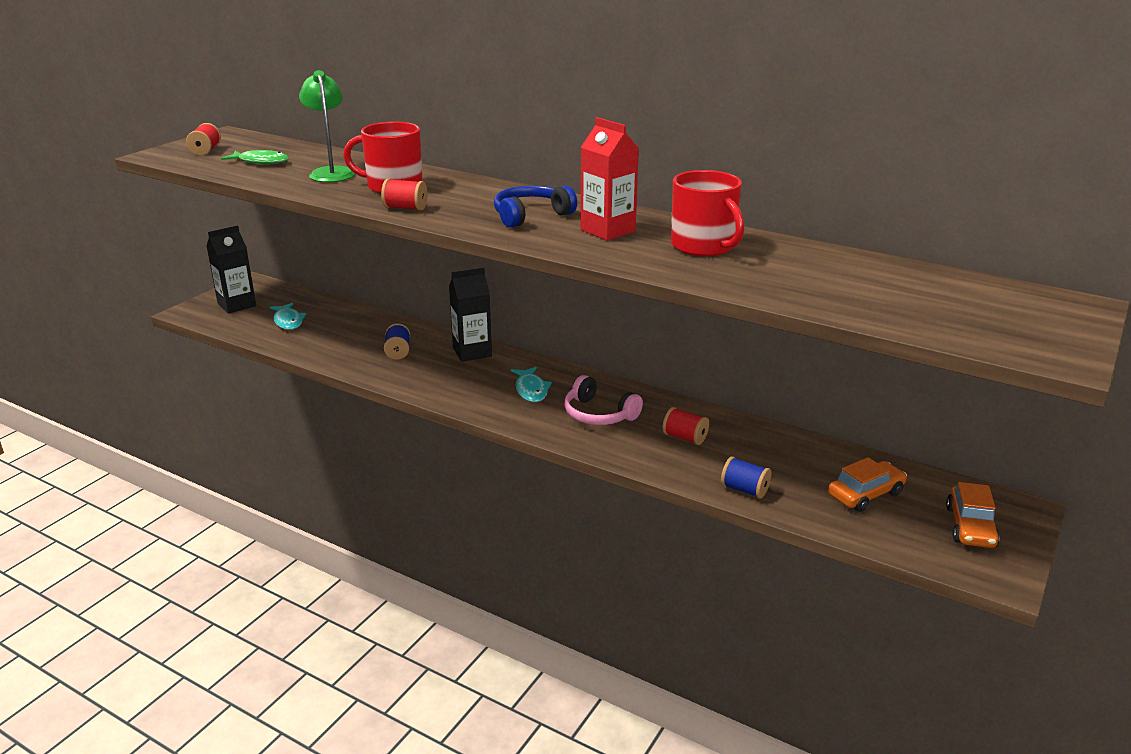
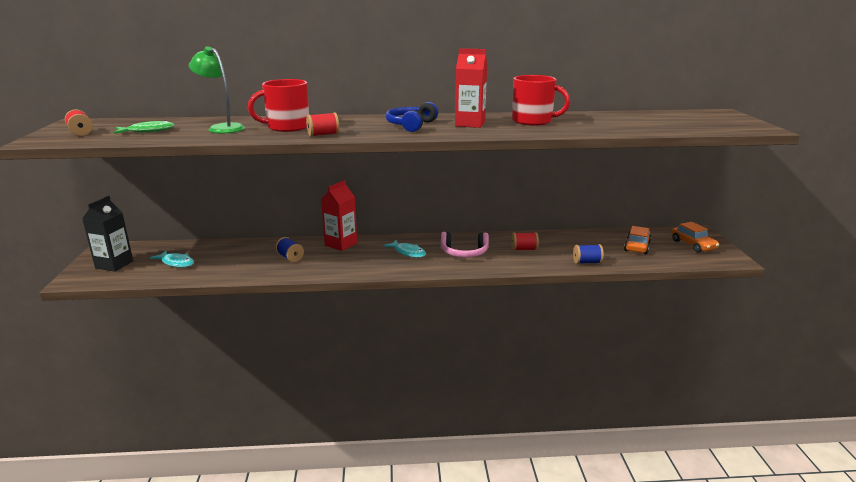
camera: 35 degrees left, 5 degrees down
(472, 352) = (341, 244): black carton -> red carton

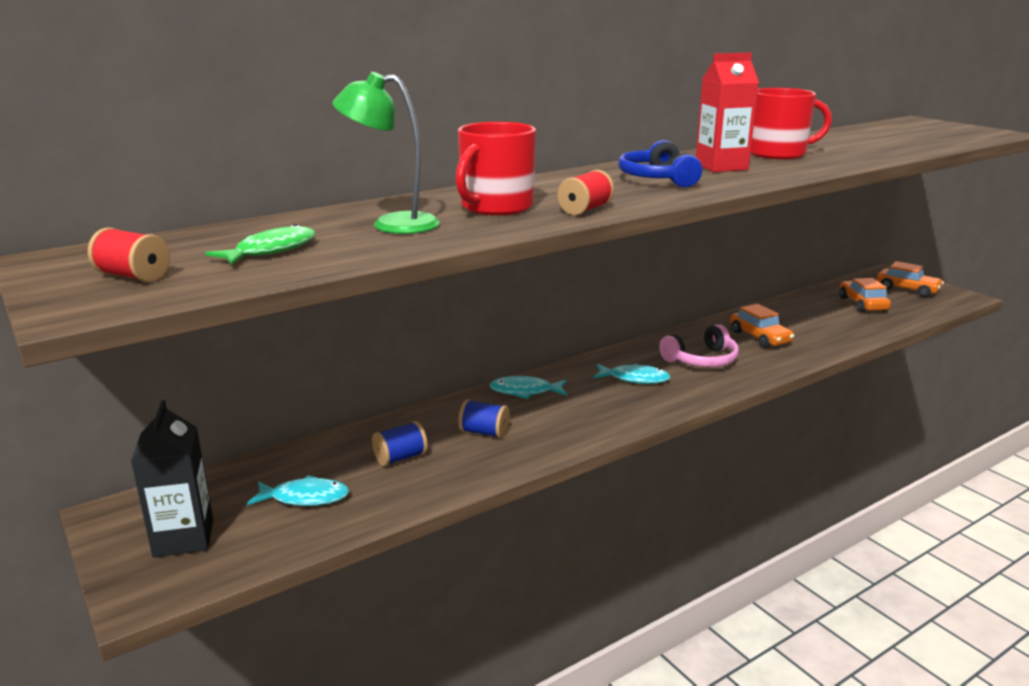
camera: 30 degrees left, 0 degrees up
(341, 244) = (525, 391): red carton -> turquoise fish
(524, 249) = (760, 337): red spool -> orange car
(587, 262) = (848, 336): blue spool -> blue spool (400, 458)

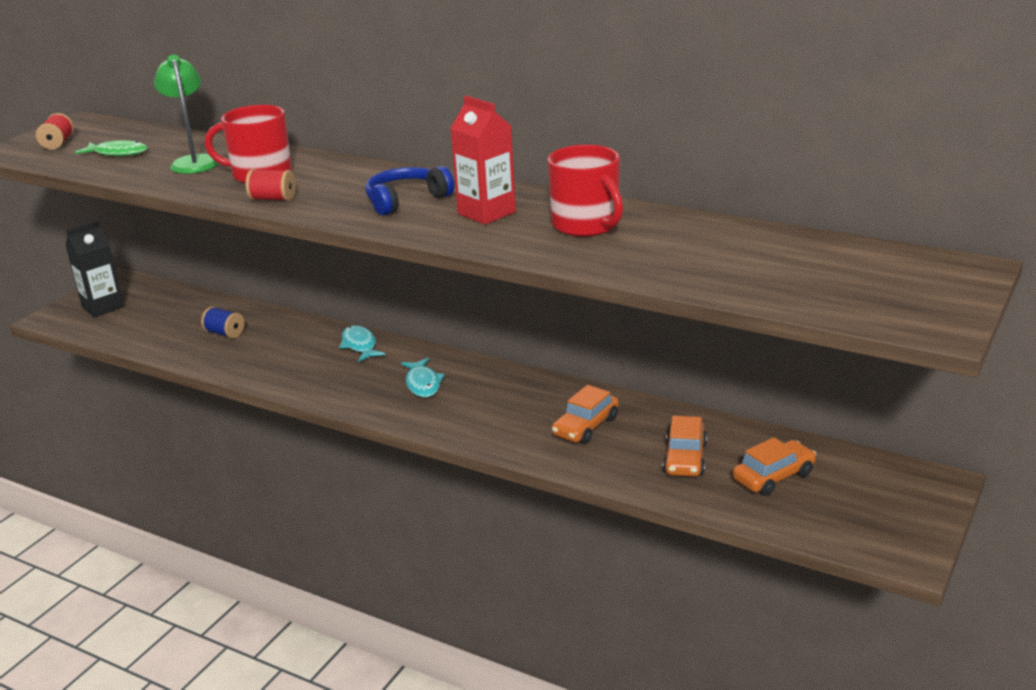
camera: 65 degrees right, 5 degrees up
(305, 498) = (159, 322): turquoise fish -> none
(484, 432) = (279, 350): blue spool -> none
(702, 360) = (494, 406): pink headphones -> none
(907, 289) = (881, 505): orange car -> orange car (685, 458)

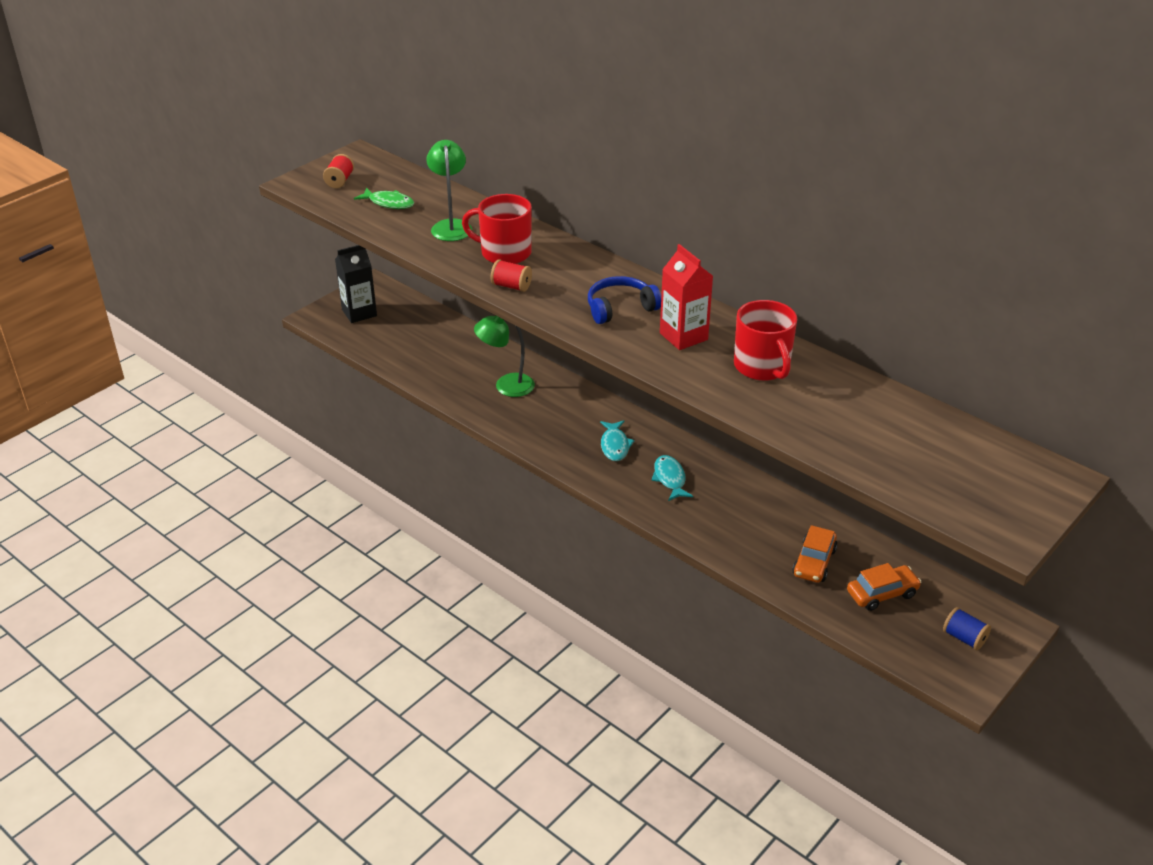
camera: 10 degrees right, 10 degrees up
(225, 333) = (458, 361): blue spool -> blue spool (964, 638)
(285, 348) = (506, 385): none -> green lamp
(360, 345) = (569, 394): turquoise fish -> turquoise fish (670, 479)
(586, 426) = (740, 515): orange car -> none

